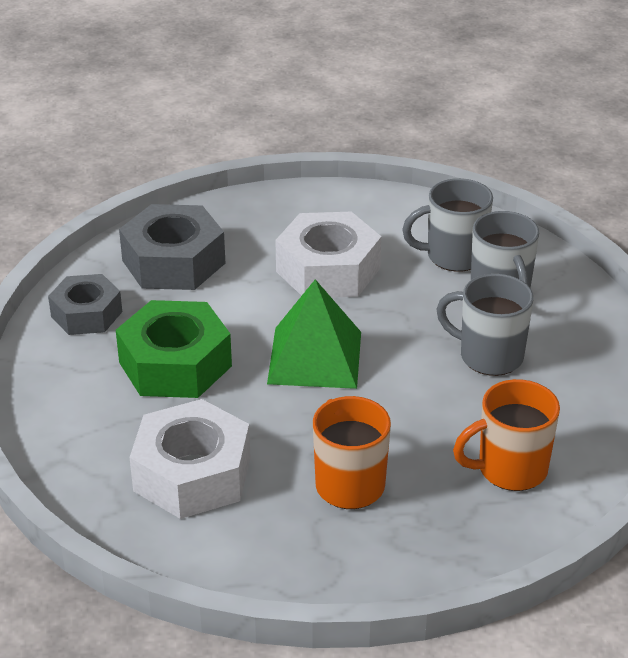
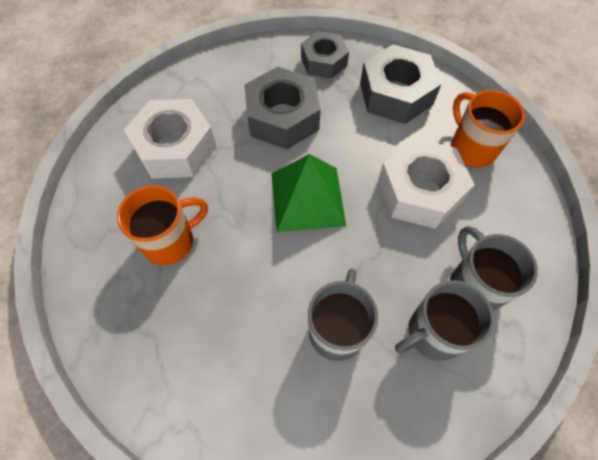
camera: 80 degrees right, 25 degrees up
(175, 364) = (282, 117): green nut -> grey nut
(510, 469) = (194, 359): orange mug -> orange mug (471, 148)

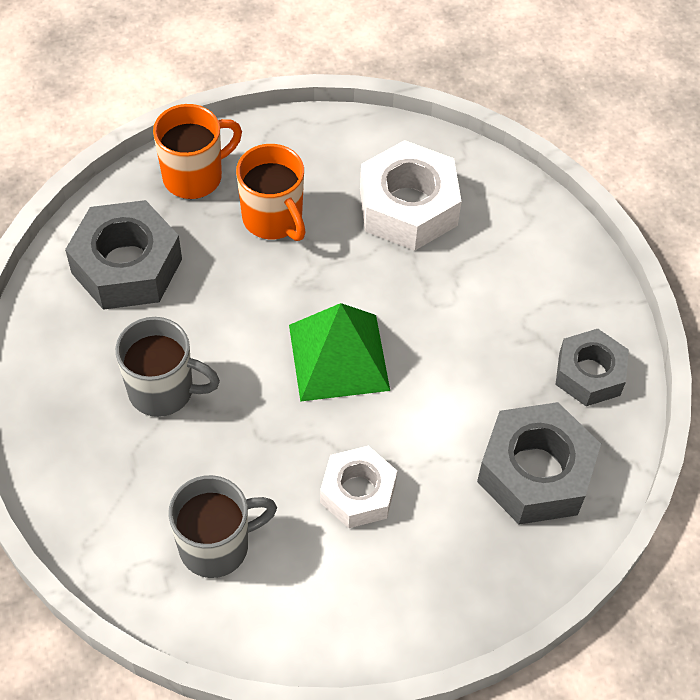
camera: 85 degrees right, 5 degrees down
(282, 117) = (472, 323): grey nut -> grey nut (127, 266)
(419, 191) = (358, 493): white nut -> white nut, size x0.65
(433, 333) = (156, 491): grey mug -> none
(471, 148) = (438, 571): orange mug -> orange mug (194, 176)

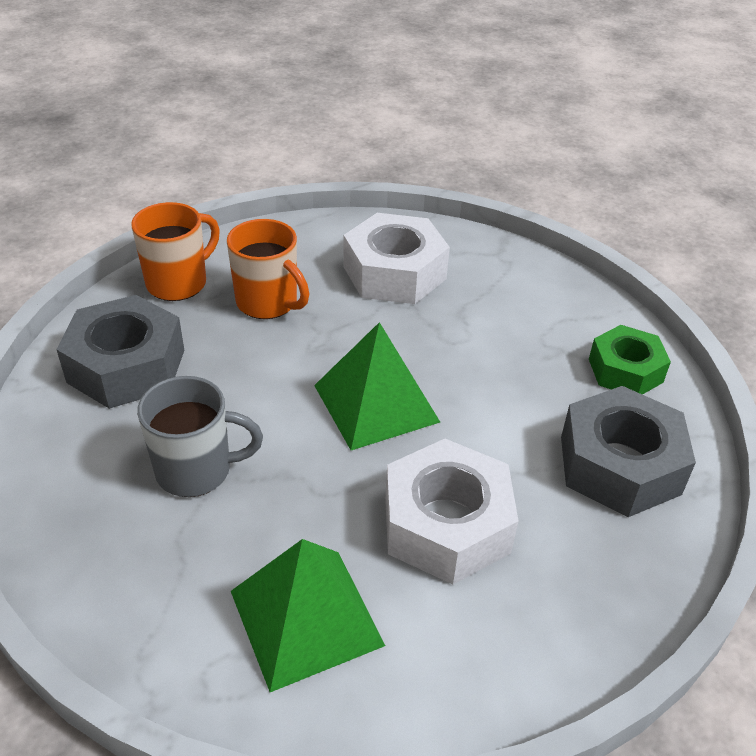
camera: 15 degrees left, 15 degrees down
(217, 546) = (306, 617): grey mug -> green pyramid
(358, 493) = (446, 524): white nut -> white nut, size x1.53
(589, 374) = (625, 370): grey nut -> green nut

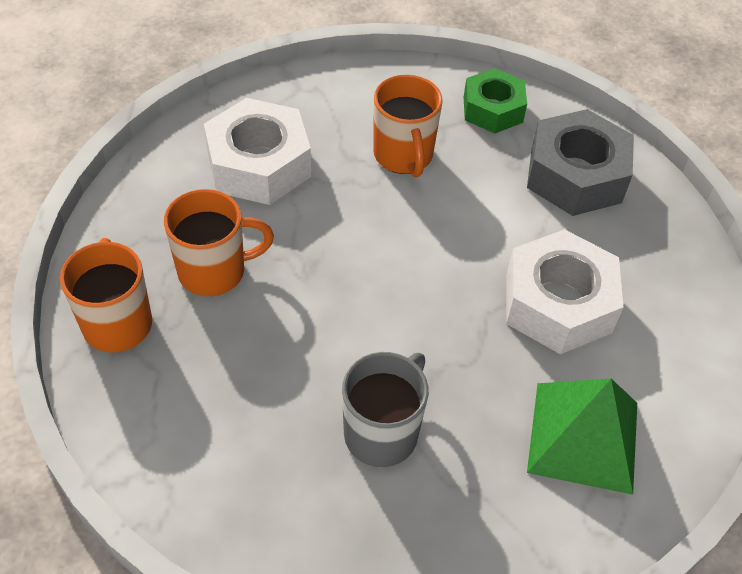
camera: 55 degrees left, 10 degrees up
(126, 366) = (203, 422): grey nut -> none
(376, 403) = (404, 270): green pyramid -> none
(499, 343) = (403, 156): none -> orange mug

